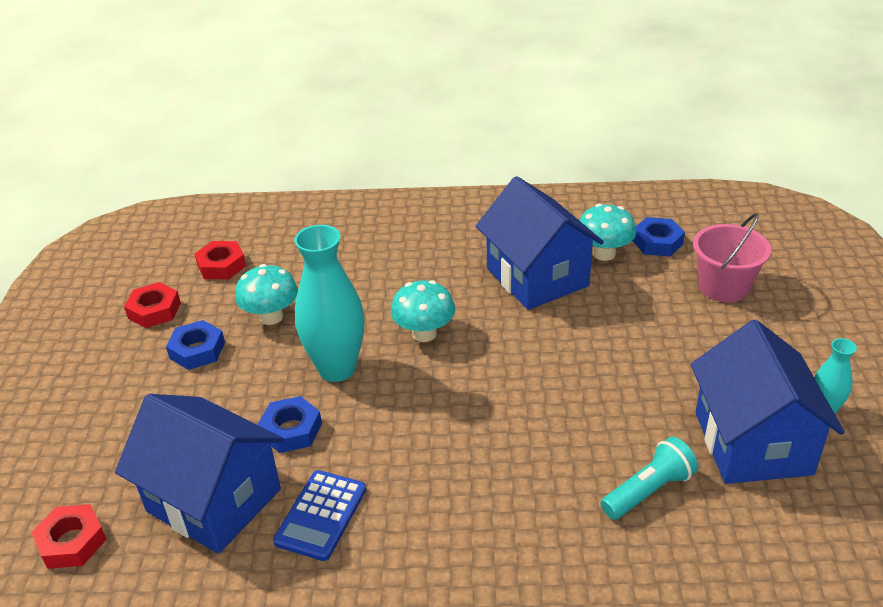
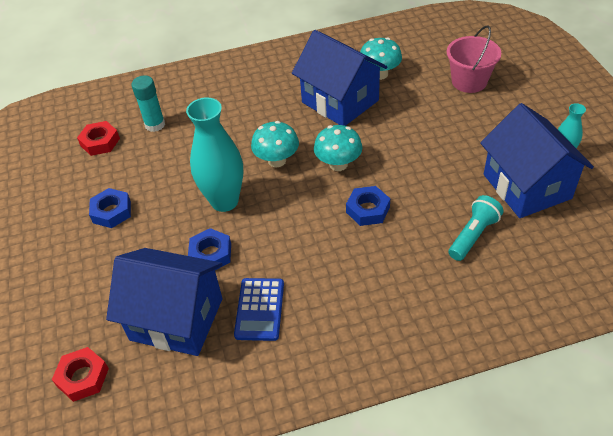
camera: 15 degrees left, 10 degrees up
(154, 310) = (63, 189): red nut -> none
(271, 317) = (157, 173): turquoise mushroom -> turquoise mushroom (338, 164)
(294, 259) = (155, 125): none -> turquoise glue stick
(657, 242) = (413, 58): blue nut -> blue nut (368, 209)

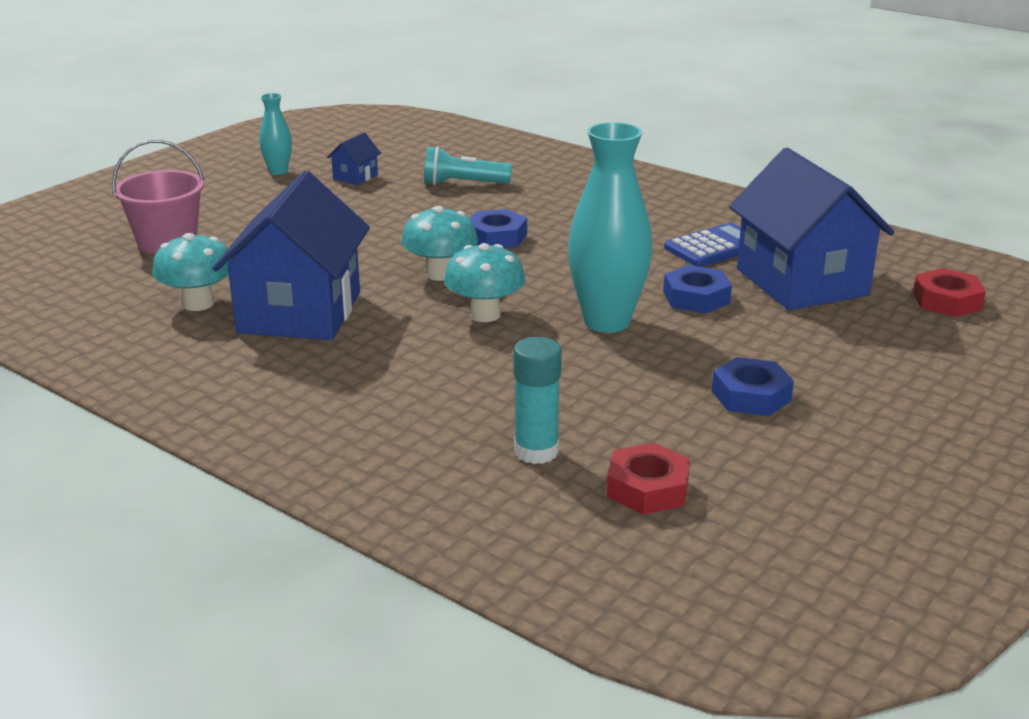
camera: 130 degrees left, 20 degrees down
(526, 186) = (355, 177): blue house -> blue house, size x0.40

